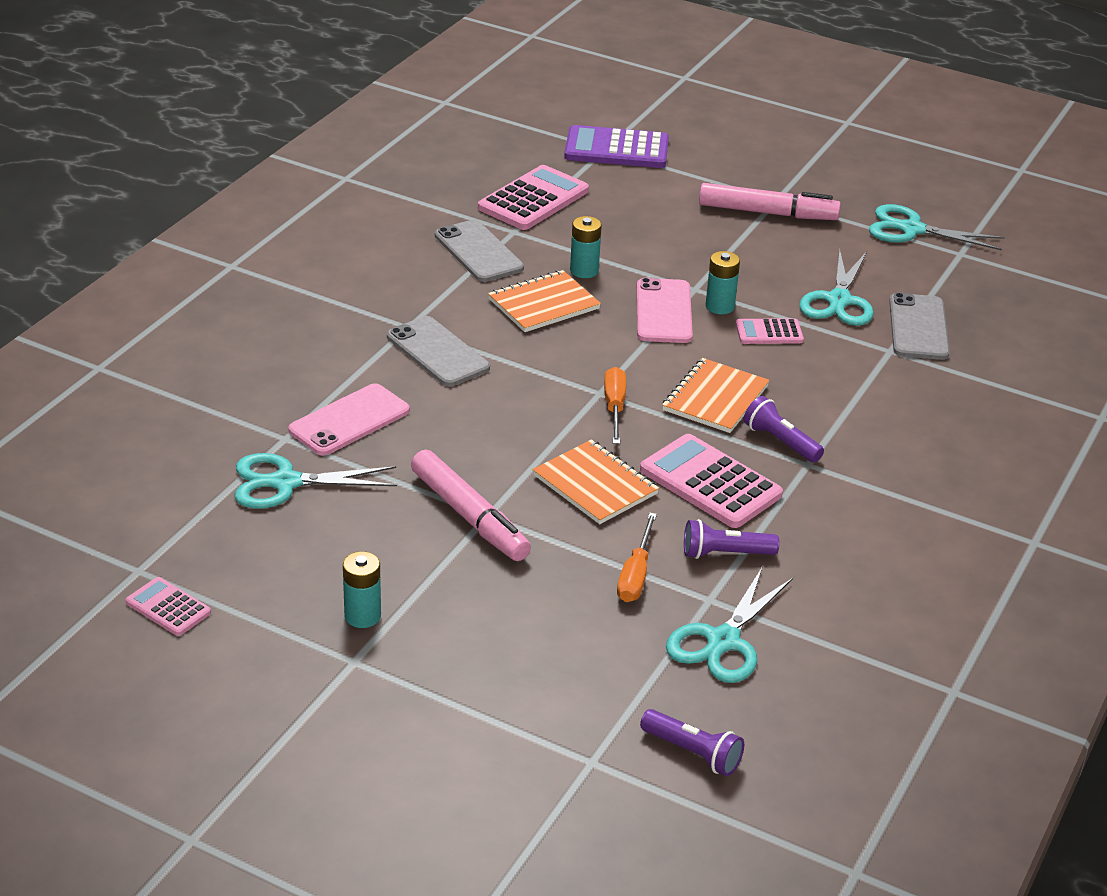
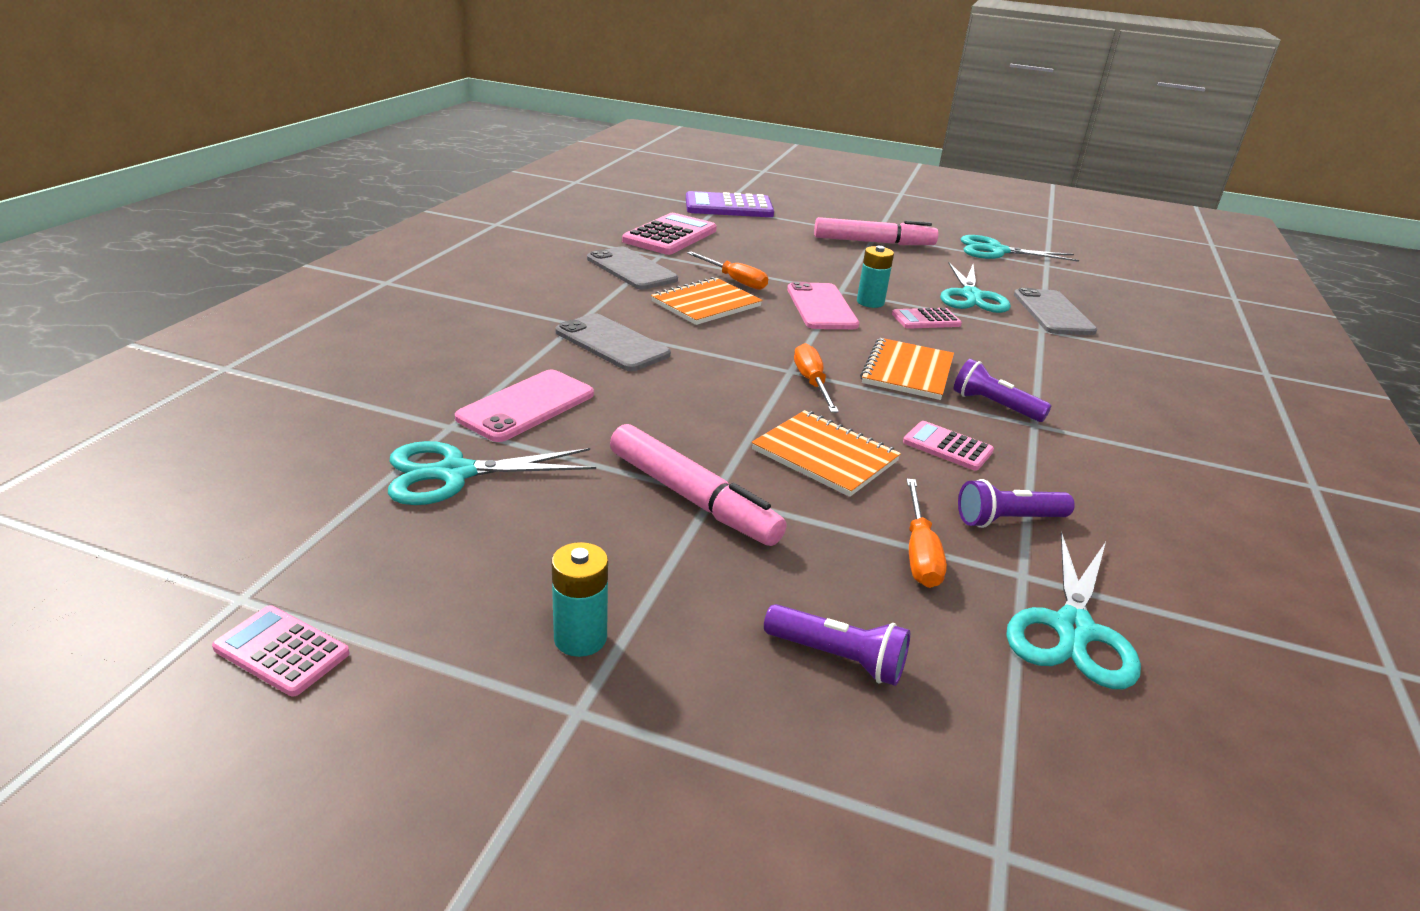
camera: 10 degrees left, 5 degrees down
(584, 271) = (734, 280): turquoise battery -> orange screwdriver
(693, 753) = (1140, 815): purple flashlight -> purple flashlight (838, 658)
(710, 483) = (947, 447): pink calculator -> pink calculator, size x0.55

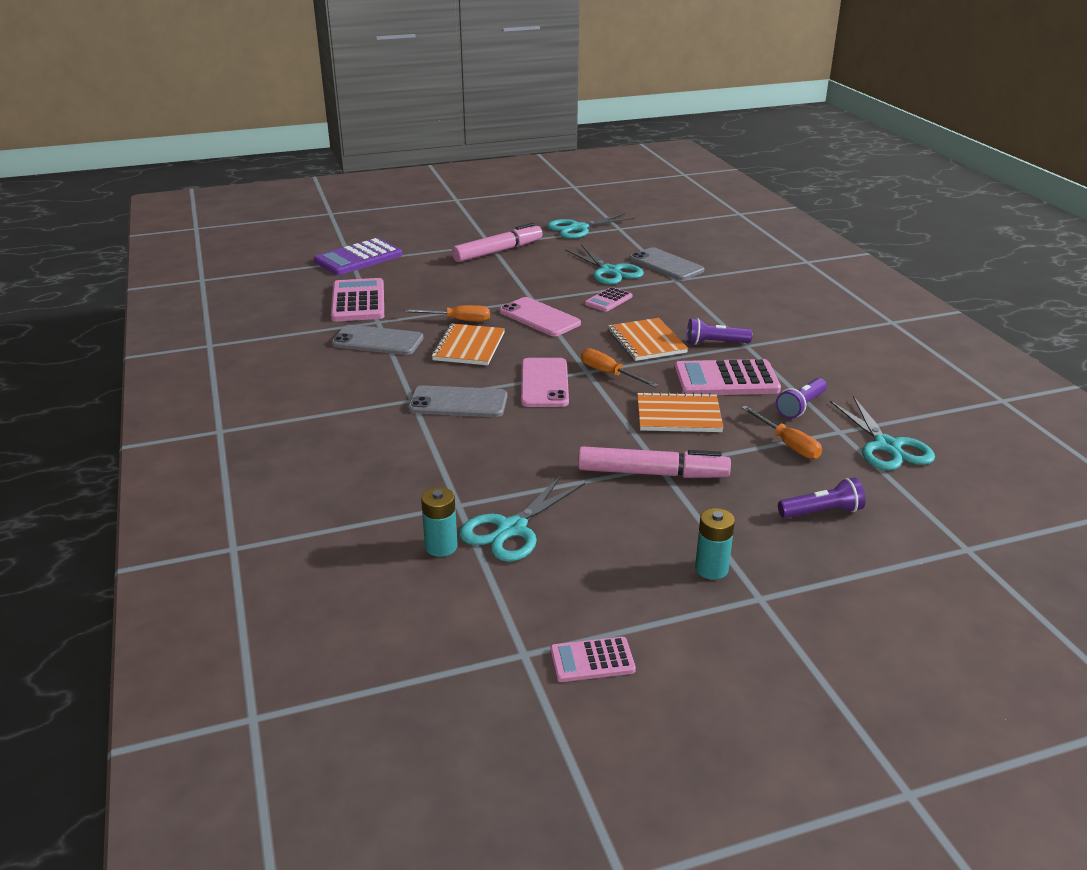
camera: 35 degrees left, 0 degrees up
(526, 406) = (479, 469): pink phone -> pink phone (544, 383)
(870, 302) = (561, 301): turquoise battery -> turquoise battery (441, 547)
(947, 447) = (726, 380): pink calculator -> pink calculator, size x1.82

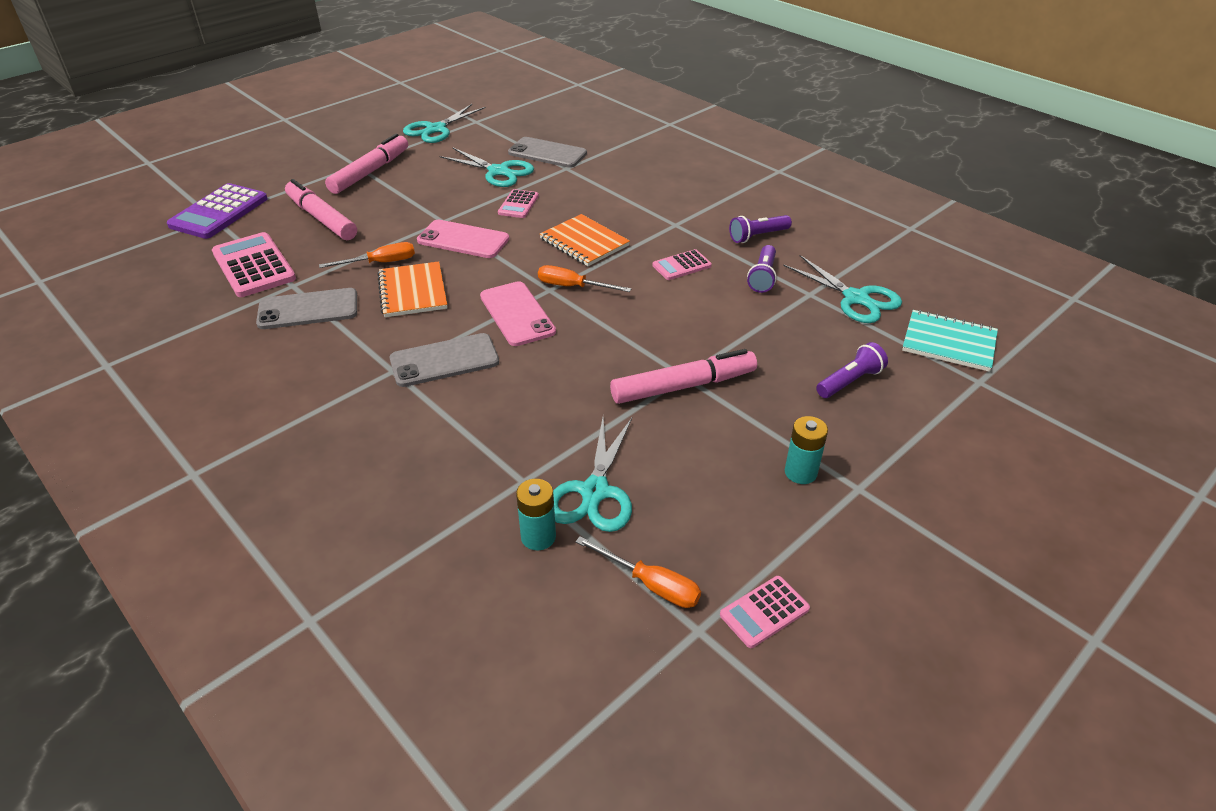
camera: 25 degrees left, 10 degrees up
(434, 278) = (321, 218): none -> pink marker
(678, 415) = (665, 315): orange notebook -> none
(715, 343) = (647, 229): purple flashlight -> purple flashlight (758, 236)
(726, 380) = (681, 266): pink calculator -> pink calculator, size x0.55
(787, 444) = (777, 319): orange screwdriver -> orange screwdriver (650, 584)
(960, 507) = (949, 343): none -> turquoise notebook

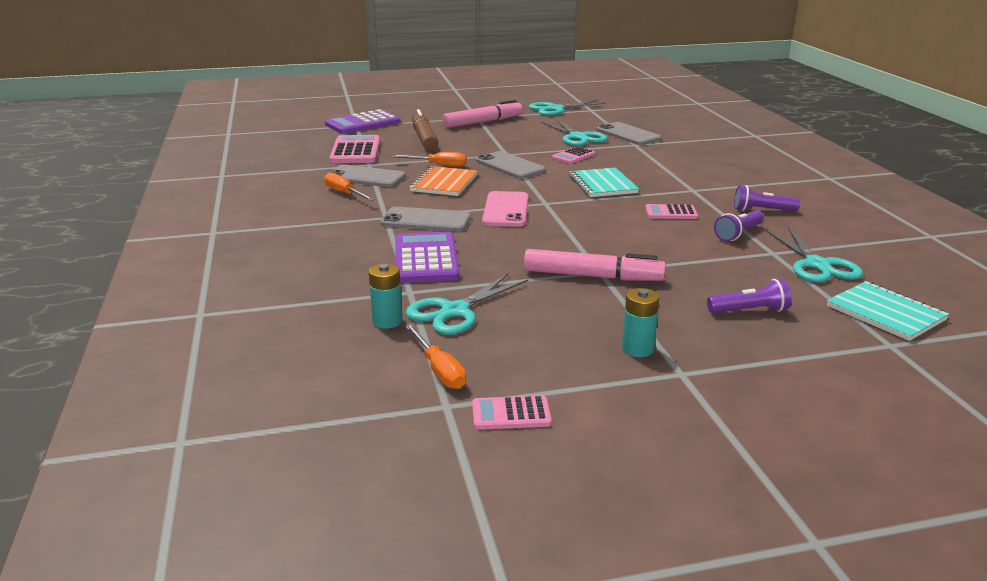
camera: 30 degrees right, 15 degrees down
(321, 218) = (424, 138): pink marker -> brown marker
(463, 240) = (510, 166): pink phone -> grey phone
(497, 423) = (426, 259): none -> purple calculator
(573, 287) = (565, 205): orange screwdriver -> orange screwdriver (344, 193)
(584, 242) = (602, 184): orange notebook -> turquoise notebook

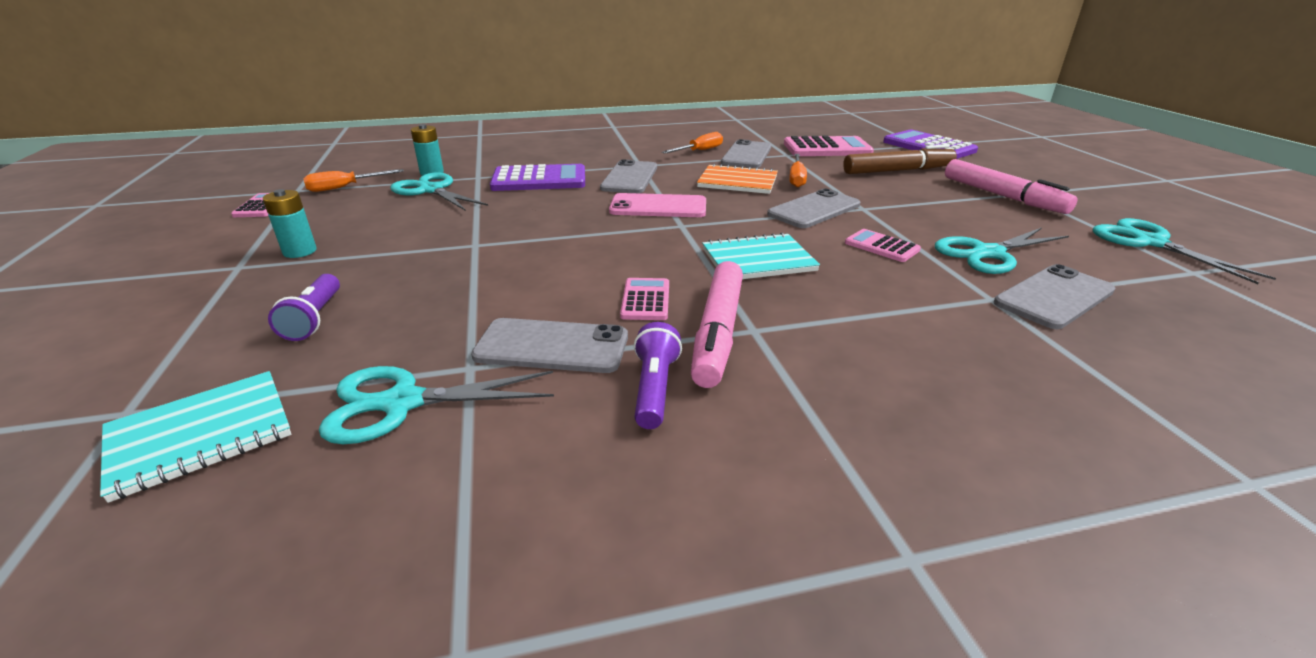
camera: 90 degrees right, 5 degrees up
(592, 276) = (464, 240): pink marker -> pink marker (717, 332)
(738, 234) = (552, 346): purple flashlight -> grey phone

